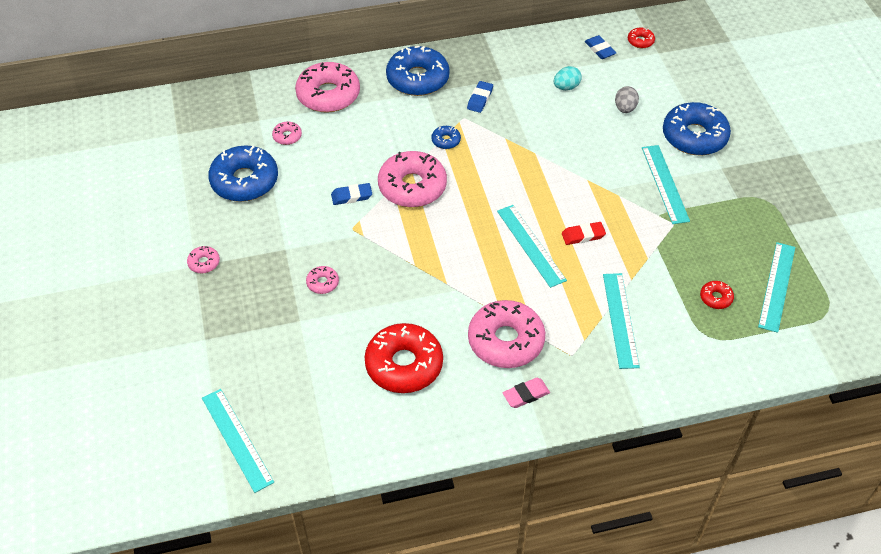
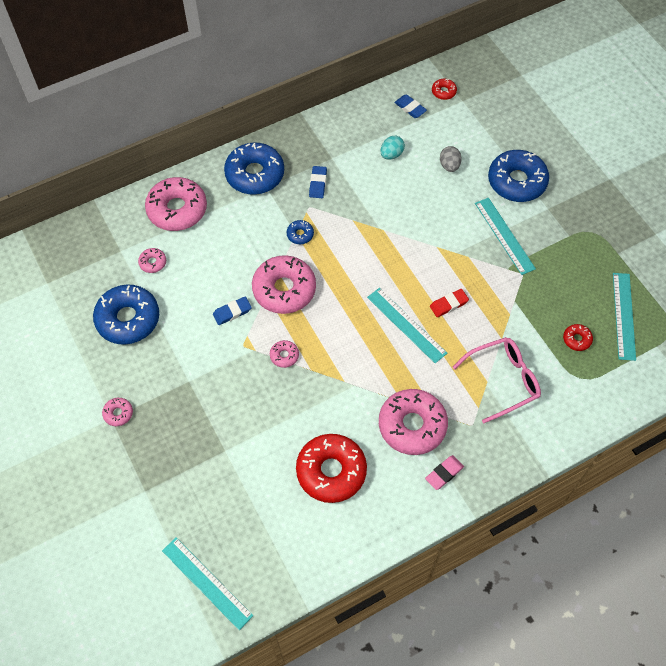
camera: 15 degrees left, 10 degrees up
(322, 283) = (234, 407): pink donut -> pink donut (284, 356)
(620, 320) = (503, 380): turquoise ruler -> pink glasses

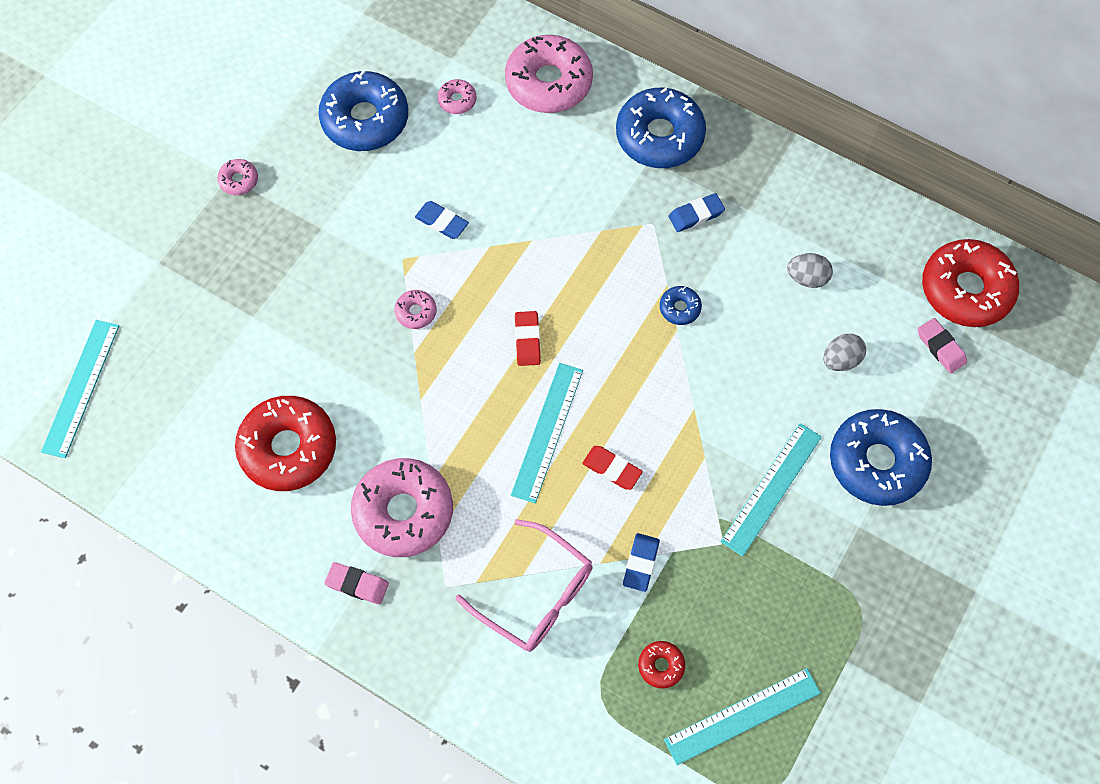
camera: 60 degrees right, 5 degrees up
(284, 289) = (510, 261): pink donut -> none
(300, 234) = (603, 236): blue donut -> blue donut (679, 308)
(342, 306) = (527, 340): none -> red eraser
(391, 154) = (807, 278): turquoise egg -> grey egg
(410, 108) = (904, 261): blue eraser -> blue eraser (640, 563)
(443, 92) = (966, 290): red donut -> red donut, size x2.26
(469, 120) = (940, 347): none -> pink eraser

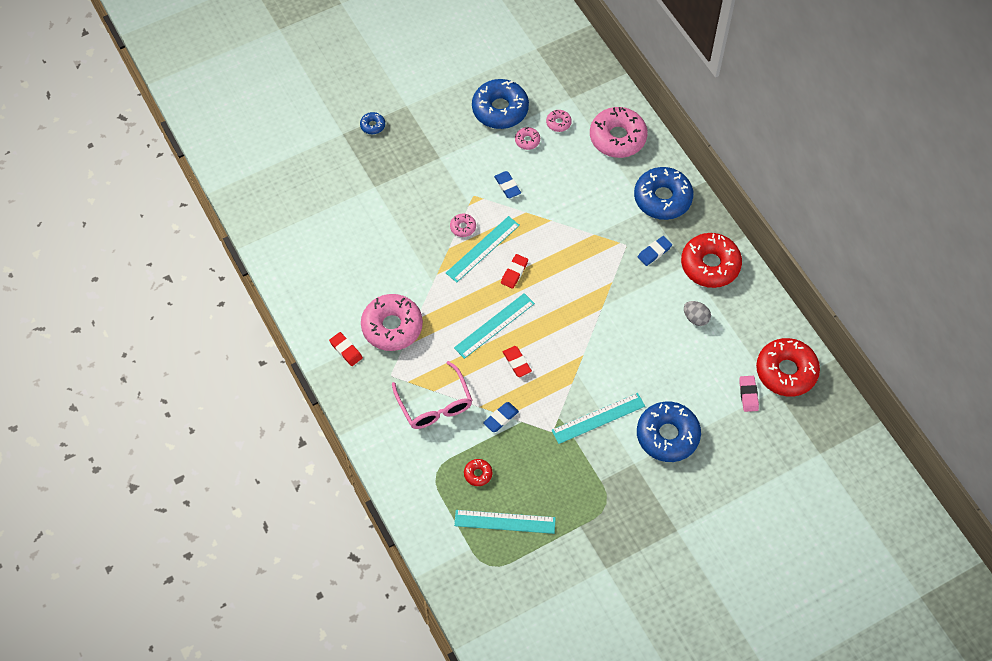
camera: 30 degrees right, 5 degrees down
(81, 387) = (265, 179): turquoise ruler -> turquoise ruler (482, 249)
(239, 180) = (410, 110): pink donut -> pink donut (527, 141)
(288, 448) = (352, 264): red donut -> red donut (710, 265)
(357, 584) = (346, 350): pink eraser -> red eraser
(679, 308) = (611, 298): blue donut -> blue donut (372, 125)
(696, 215) = (654, 252): blue eraser -> blue eraser turned 45 degrees counterclockwise
(840, 360) = (684, 372): grey egg -> none

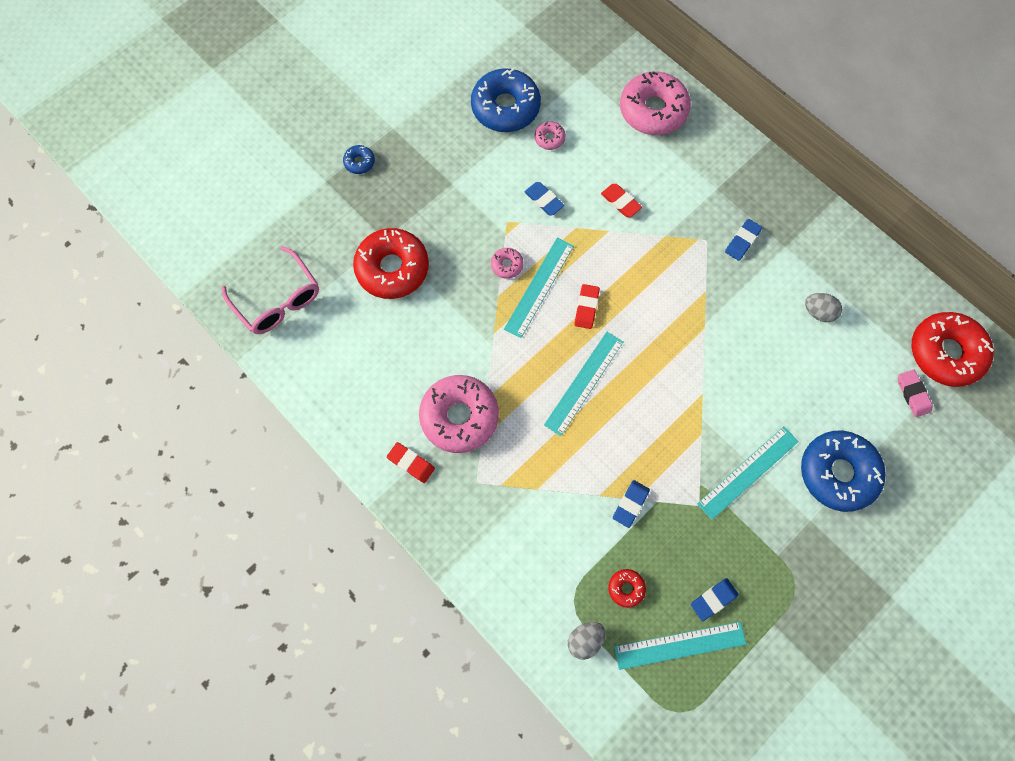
camera: 15 degrees left, 10 degrees up
(435, 404) = (543, 507): pink glasses -> pink glasses (278, 300)
(436, 500) = (585, 640): none -> grey egg
(517, 362) = (626, 424): red eraser -> red eraser (620, 202)
(540, 498) = (713, 599): none -> blue eraser
(558, 123) = (579, 108): pink donut -> none
(662, 198) = (729, 172): blue donut -> none
(710, 265) = (811, 241): red donut -> red donut (392, 268)

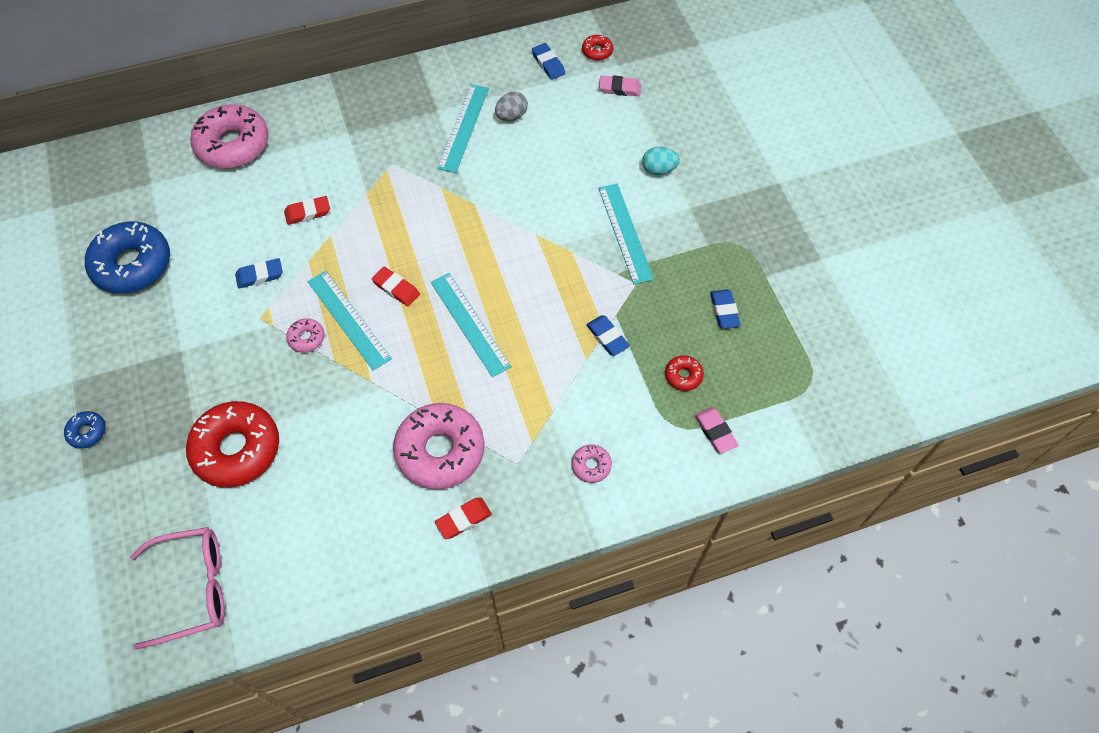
camera: 65 degrees left, 10 degrees down
(549, 138) = (197, 241): pink donut -> pink donut (591, 466)
(585, 640) = (715, 432): grey egg -> pink eraser
(680, 645) = (753, 355): turquoise ruler -> turquoise ruler (464, 128)
(742, 241) = (411, 138): blue eraser -> blue eraser (548, 64)
(837, 473) = (658, 170): blue donut -> turquoise egg
(945, 353) = (597, 51): red donut -> red donut, size x0.44

